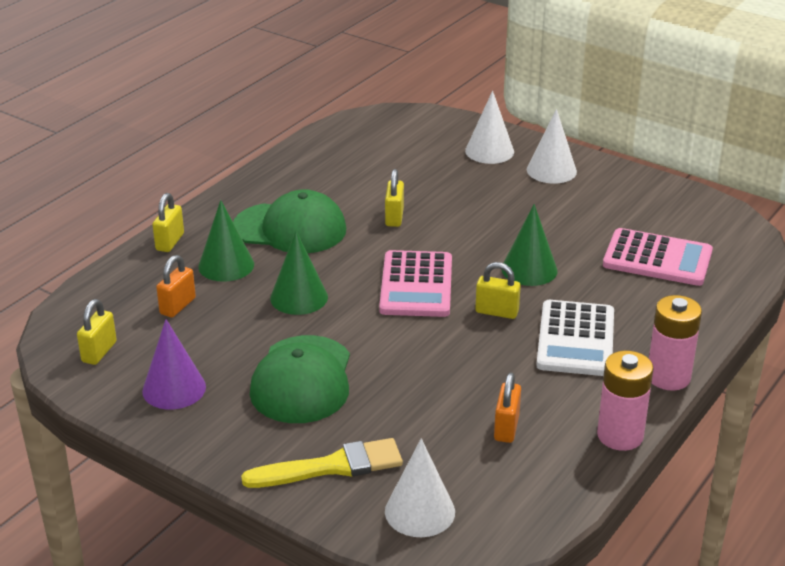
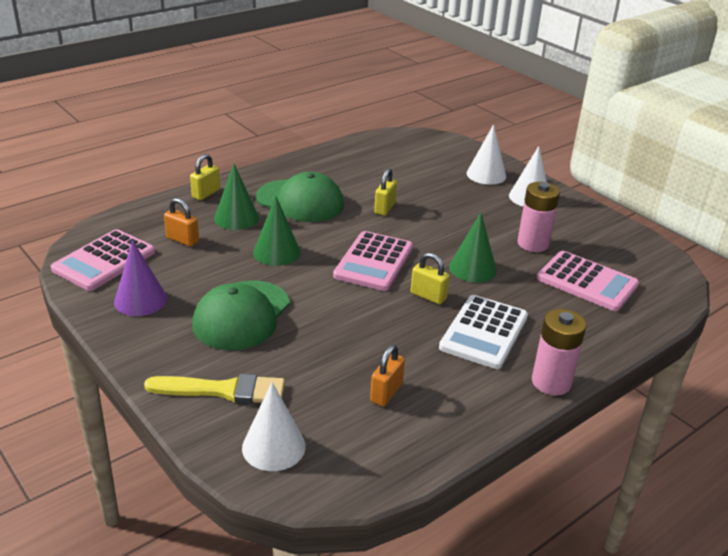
camera: 15 degrees right, 0 degrees up
(99, 352) = (104, 261): yellow padlock -> pink calculator
(178, 306) = (182, 240): orange padlock -> orange padlock turned 75 degrees clockwise
(620, 435) = (483, 423): pink battery -> pink battery (533, 244)

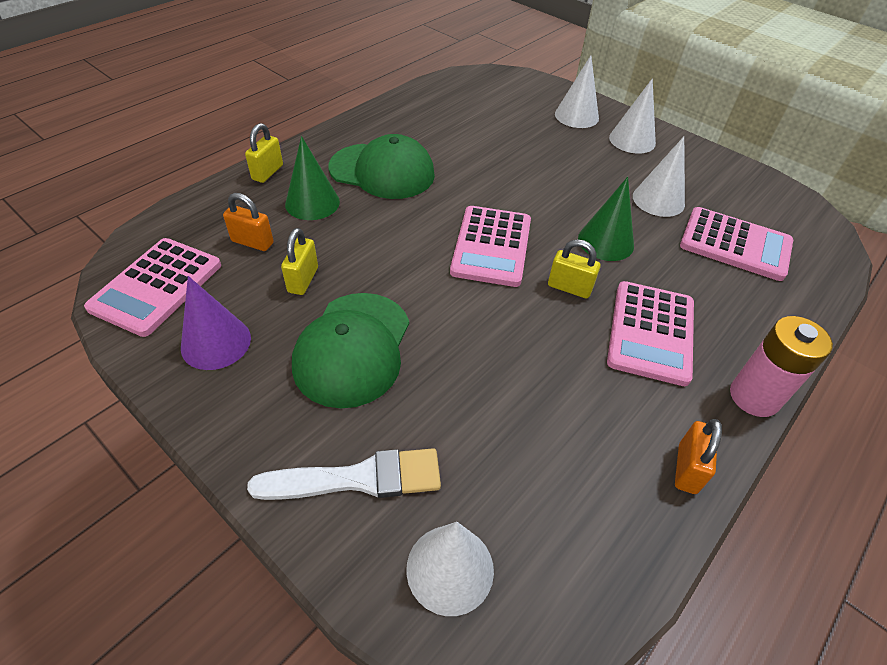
camera: 10 degrees left, 15 degrees up
(223, 390) = (358, 478): yellow brush -> white brush
(277, 252) = (373, 246): green cone -> none
(384, 208) = (481, 171): yellow padlock -> yellow padlock (303, 280)
(386, 393) = (568, 447): orange padlock -> orange padlock (687, 469)
(484, 332) = (650, 332): white calculator -> pink calculator
(533, 244) = (658, 200): pink battery -> white cone

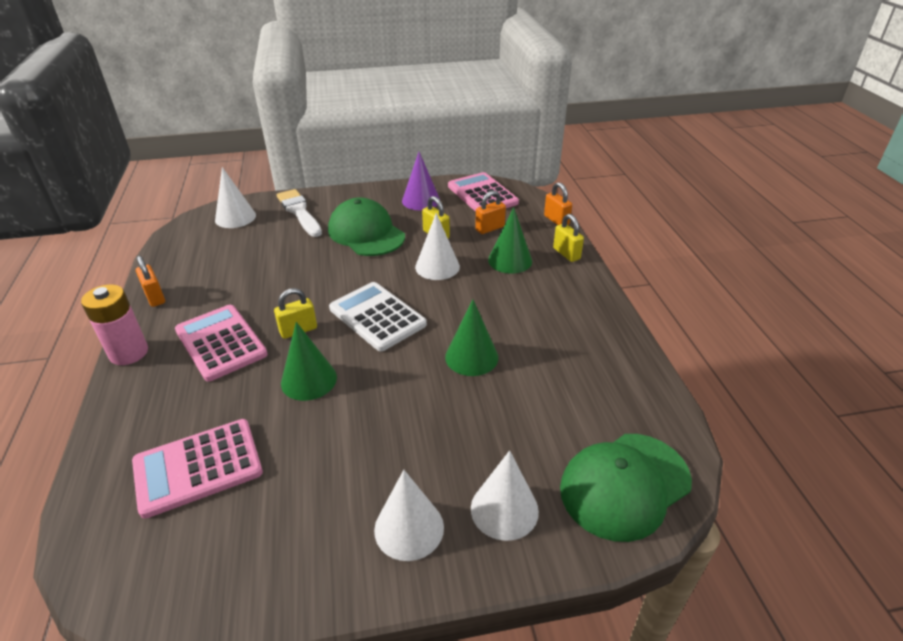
camera: 130 degrees right, 10 degrees down
(194, 200) = (556, 220): none -> orange padlock
(358, 478) = (299, 212): white brush -> white brush turned 120 degrees clockwise
(382, 171) = (521, 305): green cap -> green cap (624, 485)
(476, 172) = (471, 357): none -> green cone
(491, 246) = (377, 316): pink calculator -> white calculator
(658, 200) = (305, 460): white cone -> white cone (437, 266)

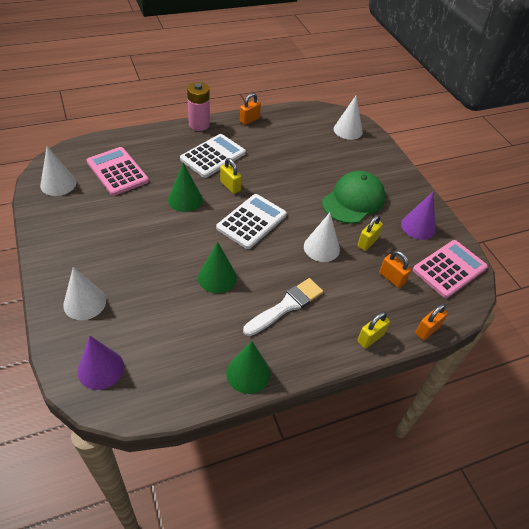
camera: 75 degrees right, 10 degrees up
(221, 342) = (213, 156): pink calculator -> white calculator
(299, 212) = (368, 159): white brush -> white brush (286, 306)
(409, 528) = (74, 260): white cone -> white cone (58, 184)
(510, 260) = (345, 295): green cone -> green cone (248, 373)
(624, 485) = (100, 369): green cap -> purple cone

